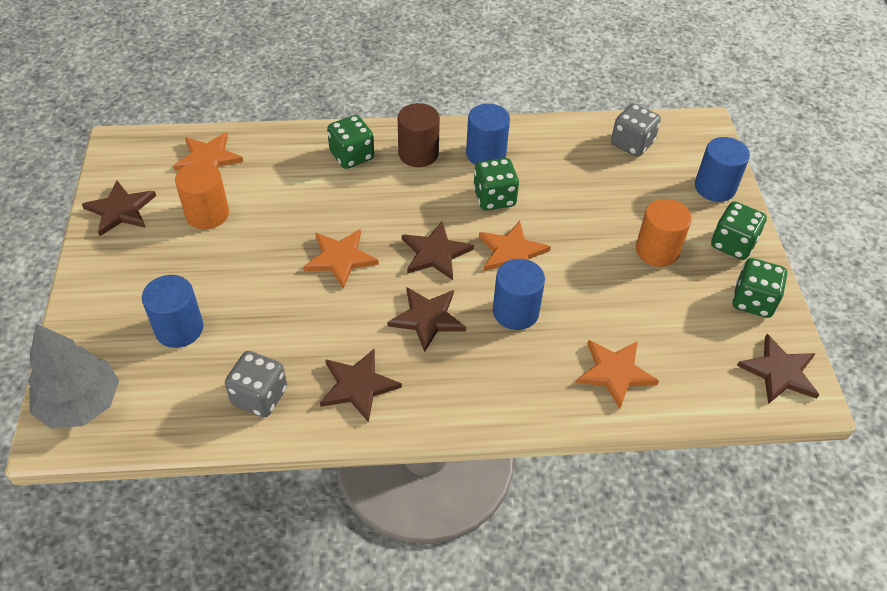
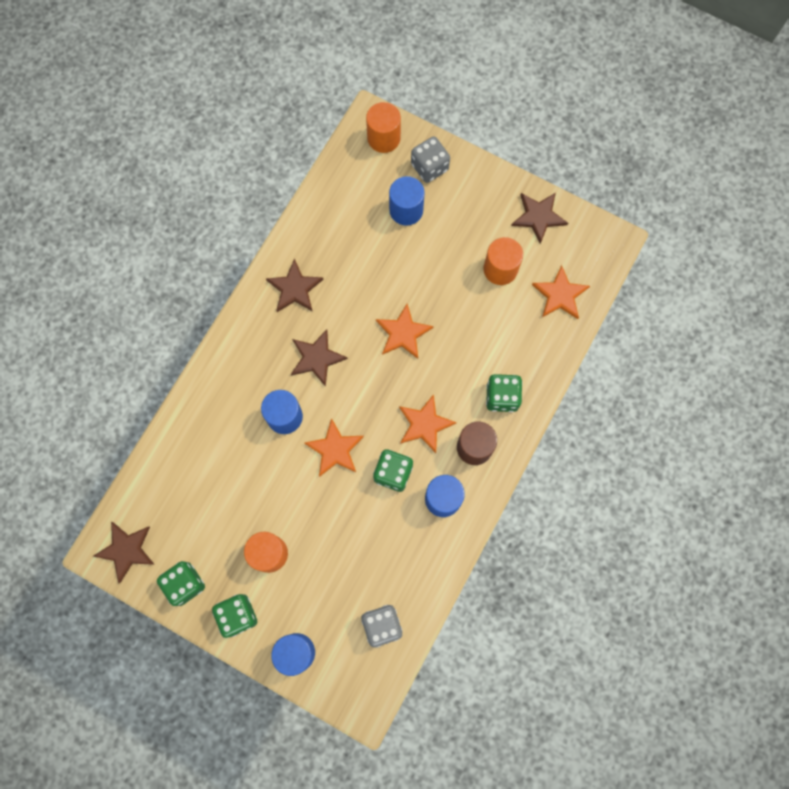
camera: 125 degrees right, 25 degrees up
(80, 403) = (383, 138): grey tree -> orange cylinder
(259, 396) = (324, 231): grey dice -> grey dice (429, 167)
(435, 253) = (367, 397): brown star -> none
(615, 372) = (199, 445): orange star -> orange star (425, 424)

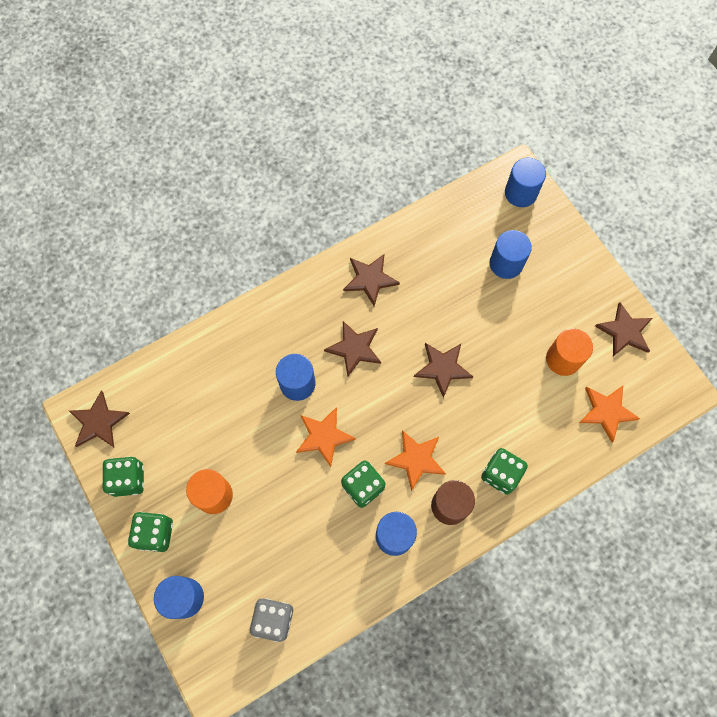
camera: 30 degrees right, 5 degrees down
(383, 138) = (520, 193): orange cylinder -> blue cylinder
(403, 333) = (443, 368): orange star -> brown star
(429, 167) = (548, 238): grey dice -> none

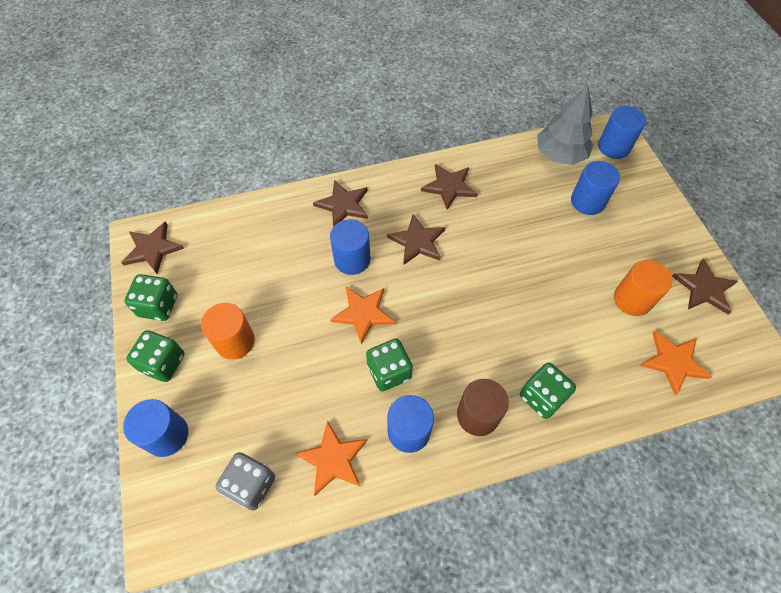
camera: 15 degrees right, 10 degrees down
(416, 459) = (453, 358): orange star -> orange star (333, 459)
(443, 368) = (502, 279): brown star -> brown star (343, 205)
(470, 215) = (560, 154): none -> grey tree

